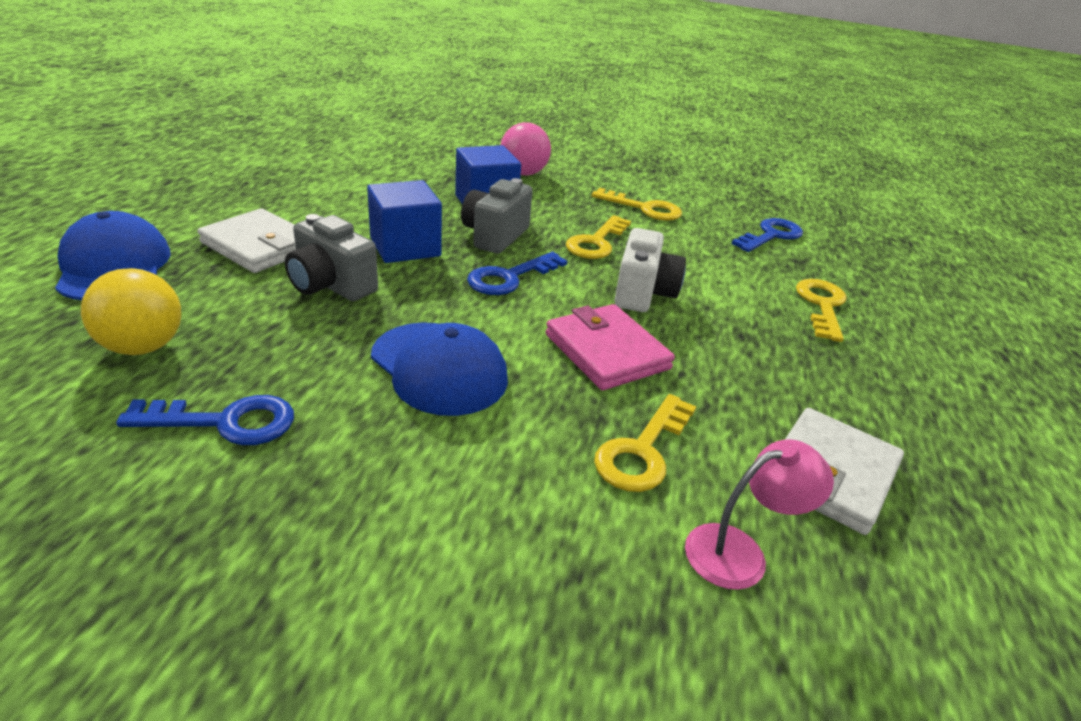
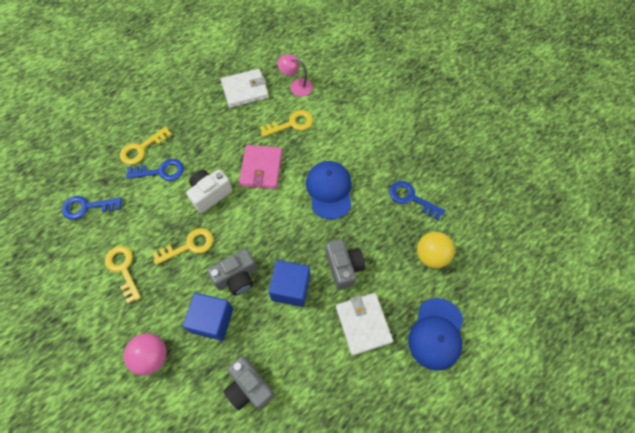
camera: 140 degrees left, 30 degrees up
(390, 179) = (249, 387): none -> grey camera
(509, 277) = (259, 235): blue key -> blue key (161, 171)

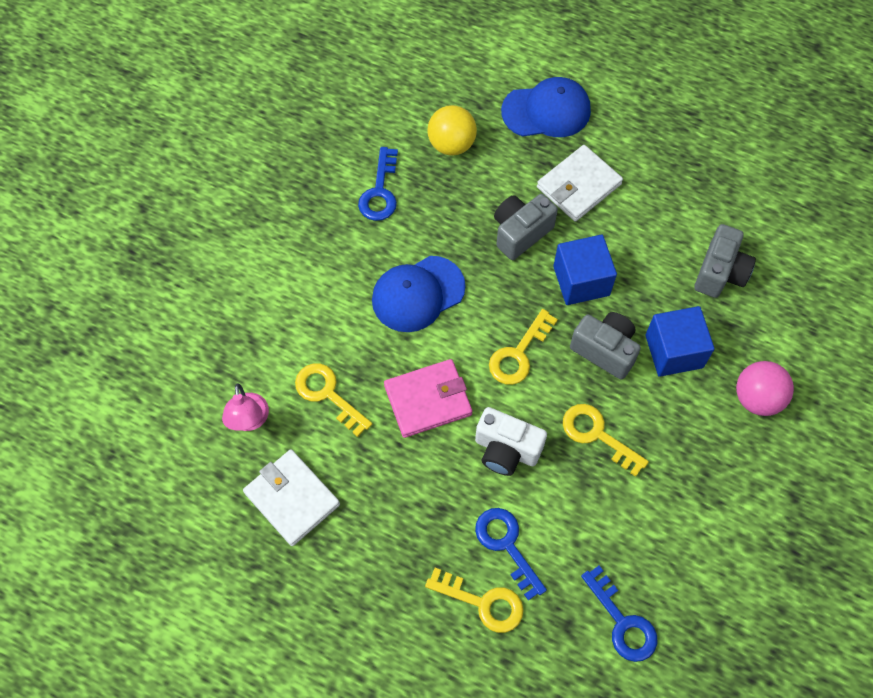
camera: 115 degrees left, 0 degrees up
(123, 269) = (678, 504): yellow key -> yellow key (518, 354)

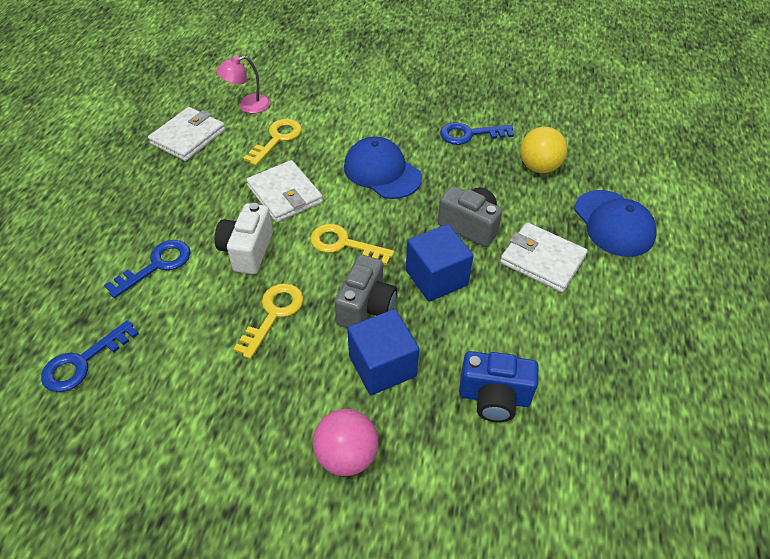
camera: 75 degrees right, 15 degrees down
(428, 400) = (285, 194): pink wallet -> white wallet
(483, 602) = (104, 258): yellow key -> none
(720, 273) = (494, 397): grey camera -> blue camera

